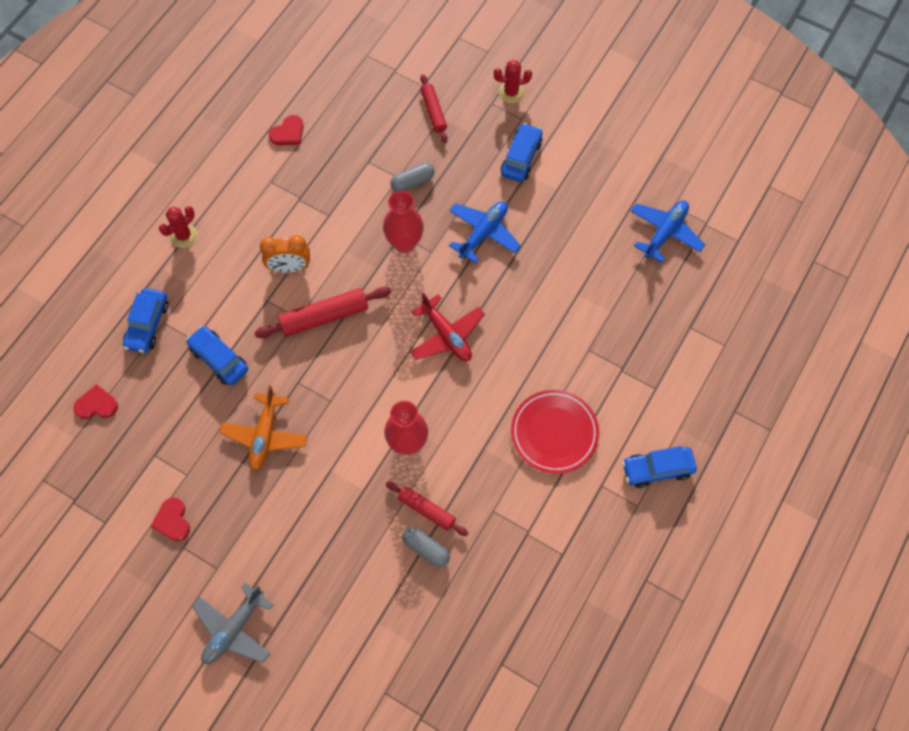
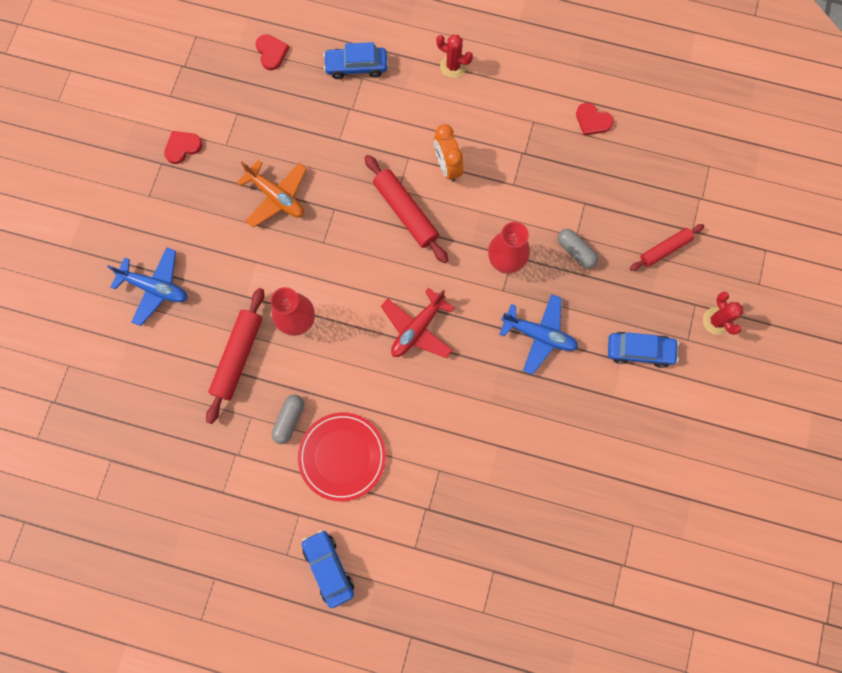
camera: 75 degrees right, 10 degrees up
(219, 359) = (339, 136): blue car -> none
(234, 629) = (100, 226): grey plane -> none
(265, 435) = (276, 197): orange plane -> orange plane turned 135 degrees counterclockwise
(426, 549) = (202, 366): grey capsule -> grey capsule (289, 420)
(427, 510) = (238, 357): red rolling pin -> red rolling pin, size x1.56
(665, 233) = (597, 522): blue plane -> blue plane (155, 288)

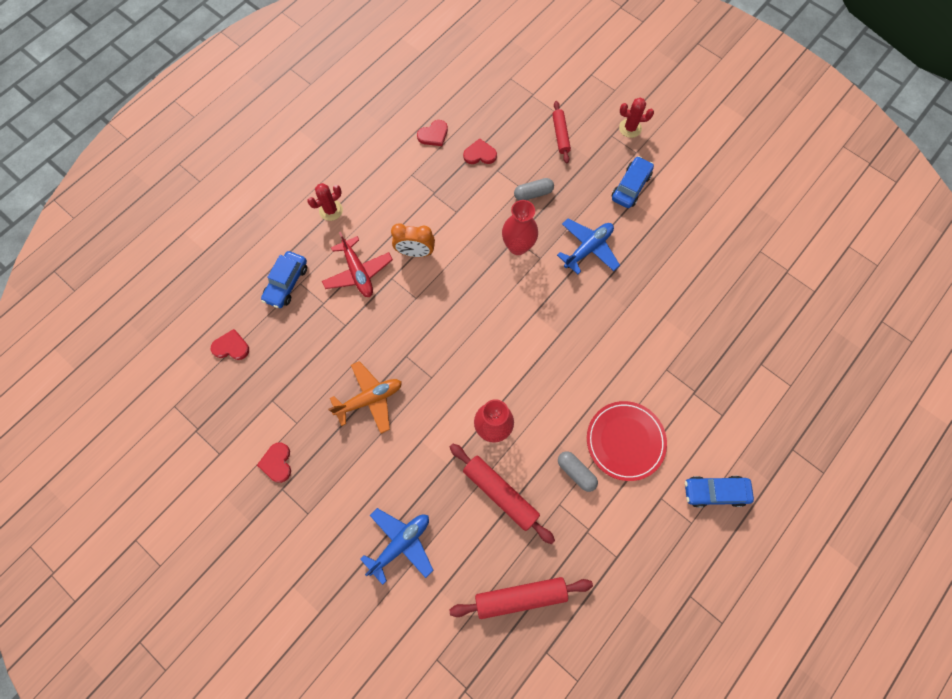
camera: 65 degrees left, 5 degrees down
(405, 212) = (438, 301): red rolling pin -> red rolling pin (520, 597)
(417, 328) = (542, 335): red plane -> red plane (358, 272)
(594, 177) = (480, 154): none -> red heart

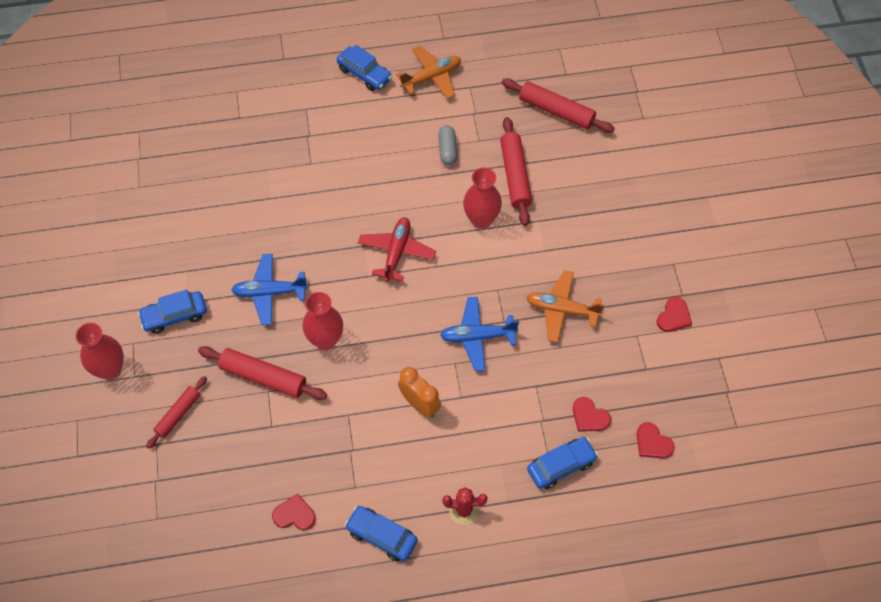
camera: 140 degrees left, 10 degrees down
(358, 272) = (487, 426): red plane -> red plane (396, 252)
(370, 160) = (381, 536): none -> blue car
(400, 543) = (615, 196): blue plane -> blue plane (477, 337)
(480, 154) = (271, 456): red heart -> red heart (589, 417)
(533, 194) = (263, 377): grey capsule -> red rolling pin
(625, 441) = (392, 143): red plate -> none
(630, 128) = (110, 369): red cactus -> red vase
(658, 538) = (431, 77): none -> orange plane

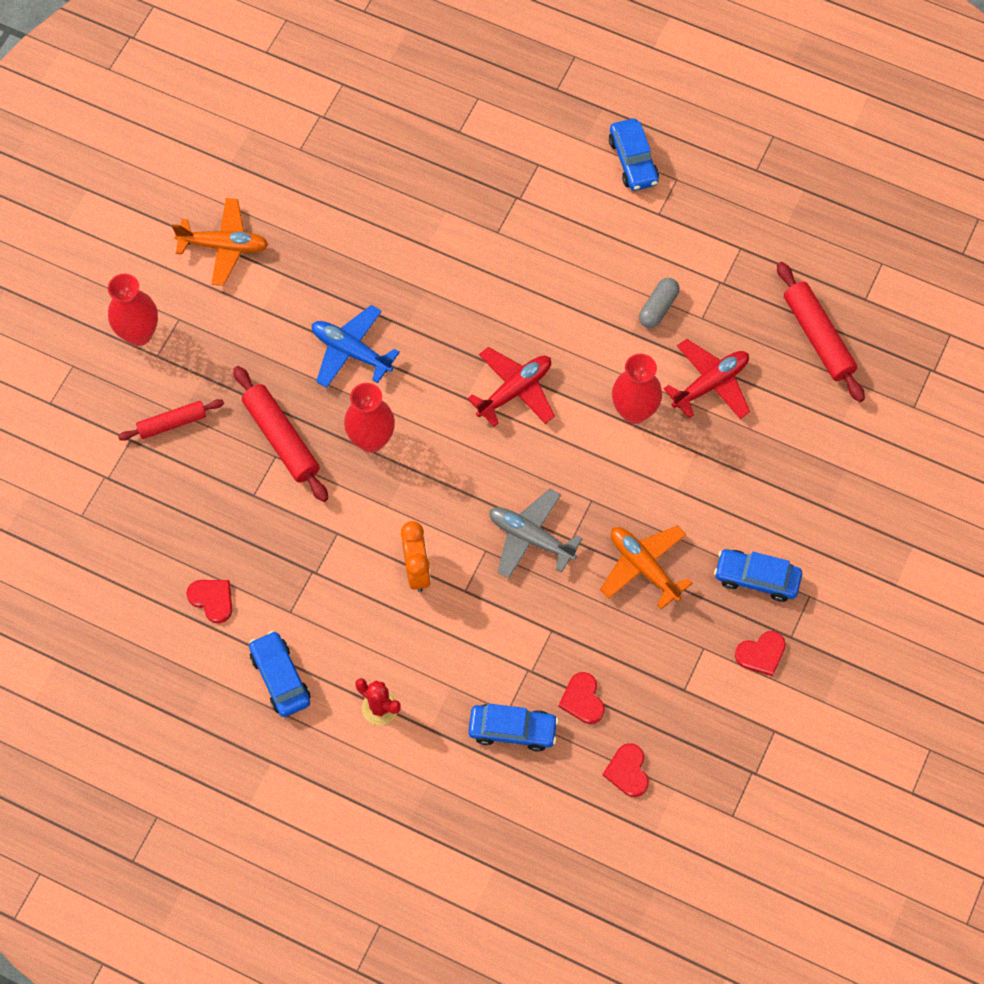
camera: 35 degrees right, 5 degrees up
(174, 316) = (239, 316): blue car -> blue car (756, 578)
(431, 77) = (706, 210): orange plane -> orange plane (224, 246)
(477, 337) = (531, 538): blue plane -> grey plane
(515, 176) = (710, 384): red rolling pin -> red plane

